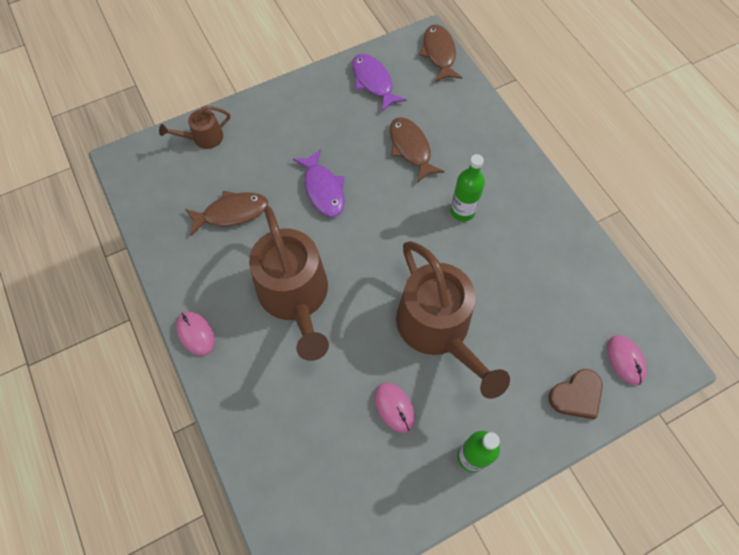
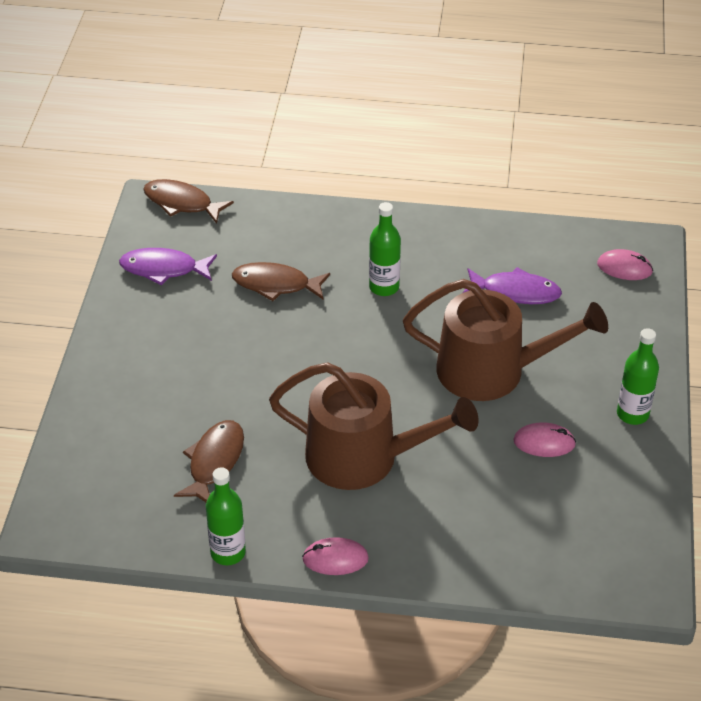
camera: 55 degrees left, 20 degrees down
(162, 268) = (228, 552): none -> green bottle
(204, 138) = (89, 440): brown watering can -> none
(323, 189) = (258, 375): purple fish -> purple fish (516, 292)
(576, 396) = (631, 316): brown heart -> none

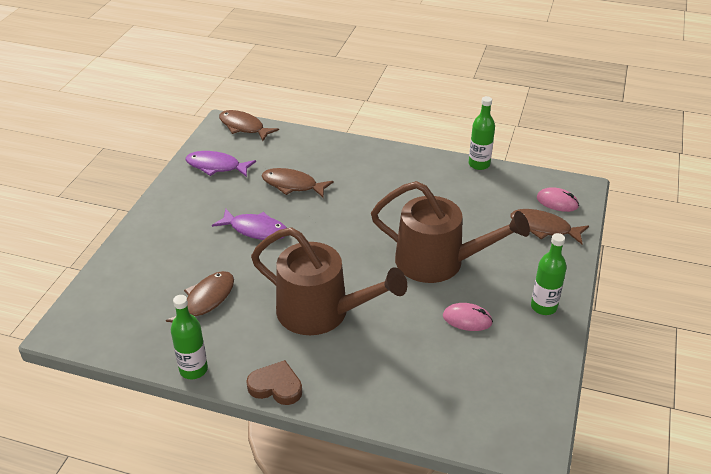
camera: 10 degrees right, 5 degrees down
(335, 559) = (276, 386): pink mouse -> brown heart
(384, 287) = (371, 195): green bottle -> green bottle (479, 164)
(516, 292) = (469, 209): purple fish -> purple fish (255, 230)
(614, 307) = (544, 228): none -> brown fish

